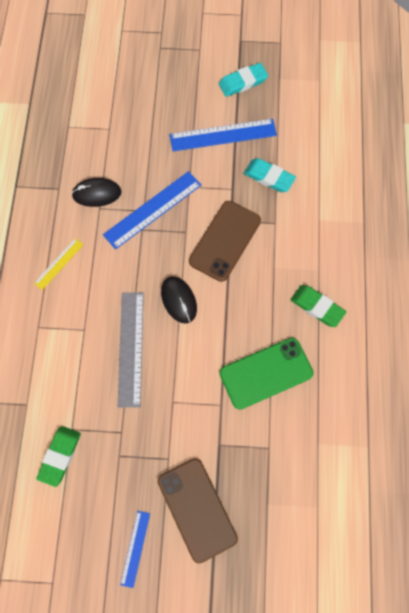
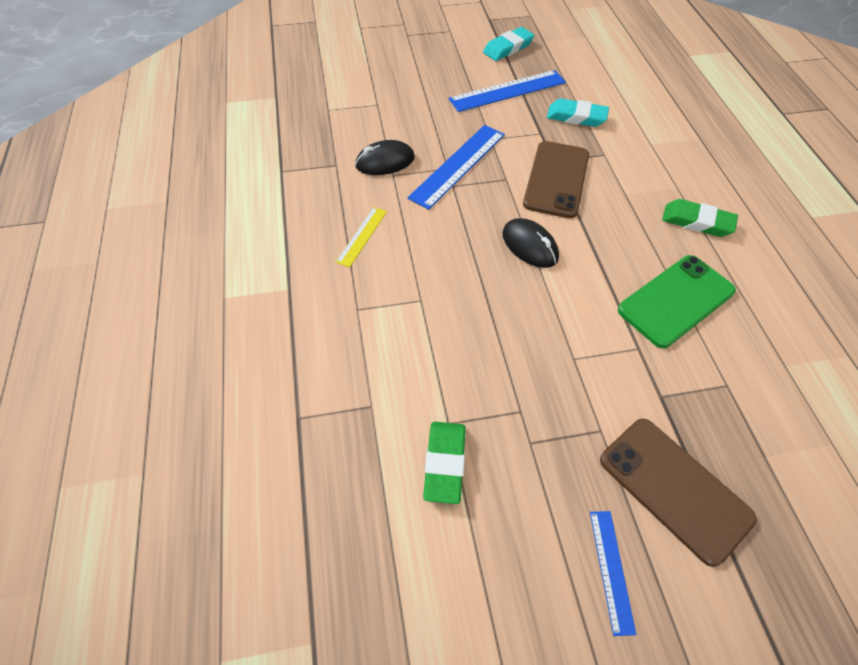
camera: 15 degrees left, 15 degrees down
(131, 348) = (491, 308): grey ruler -> none

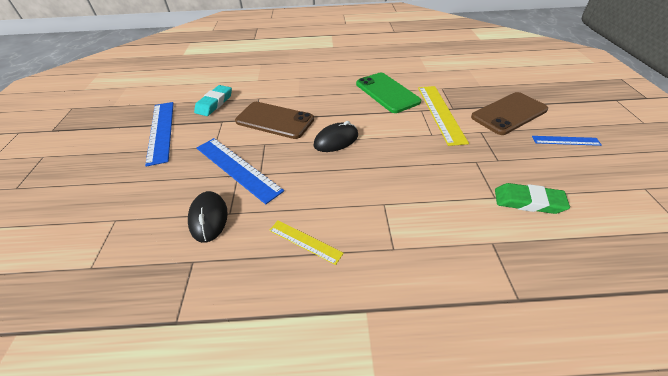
camera: 80 degrees left, 10 degrees down
(508, 48) = (105, 124): turquoise eraser -> none
(638, 375) = (440, 113): none -> yellow ruler
(697, 222) = (329, 76): green eraser -> none

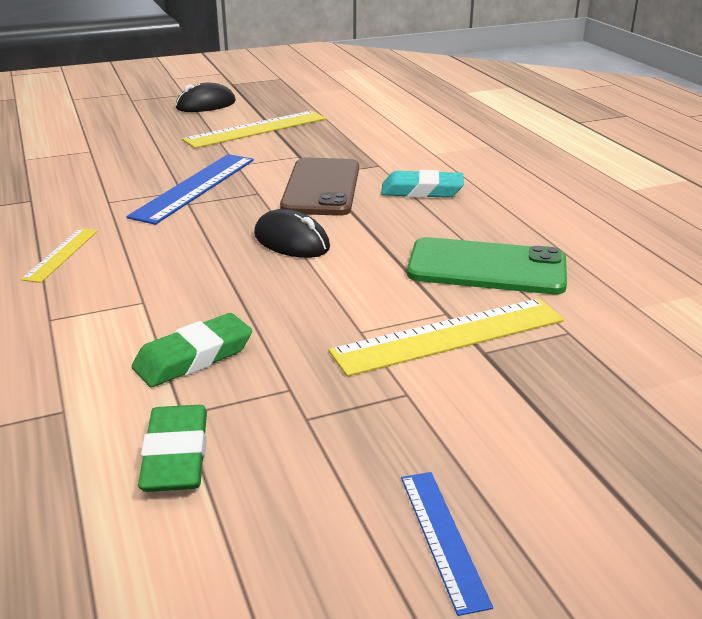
camera: 70 degrees right, 15 degrees down
(161, 131) = (256, 129): blue ruler -> yellow ruler
(209, 218) = (97, 192): black mouse -> black mouse (206, 105)
(214, 103) = (341, 141): turquoise eraser -> turquoise eraser (422, 191)
(387, 93) = (486, 267): green phone -> green phone turned 60 degrees clockwise
(447, 188) = (193, 357): none -> green eraser
(509, 113) = (519, 437): brown phone -> none

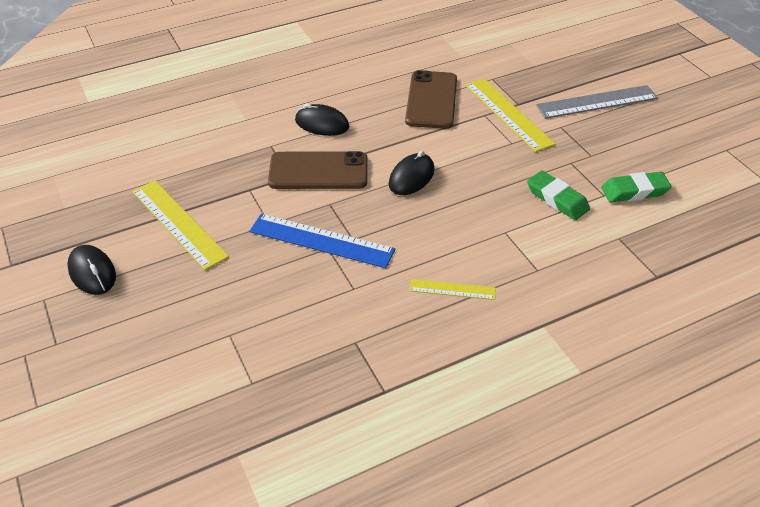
camera: 95 degrees left, 15 degrees up
(422, 191) = (322, 124): turquoise eraser -> black mouse
(443, 538) = (646, 116): blue ruler -> none
(486, 267) = (431, 100): green phone -> brown phone
(500, 460) = (597, 102): none -> grey ruler

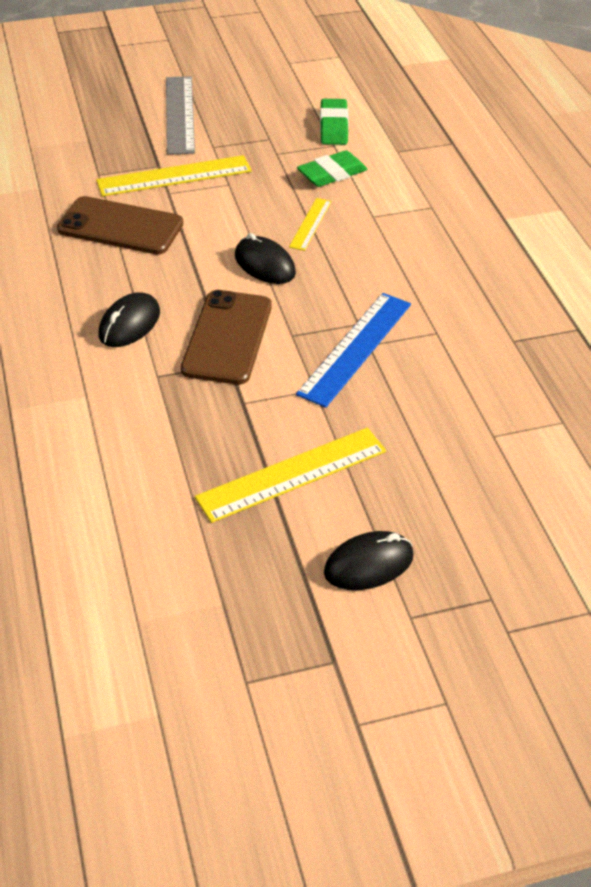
camera: 80 degrees left, 0 degrees up
(452, 289) = (449, 264): yellow ruler -> yellow ruler (310, 224)

